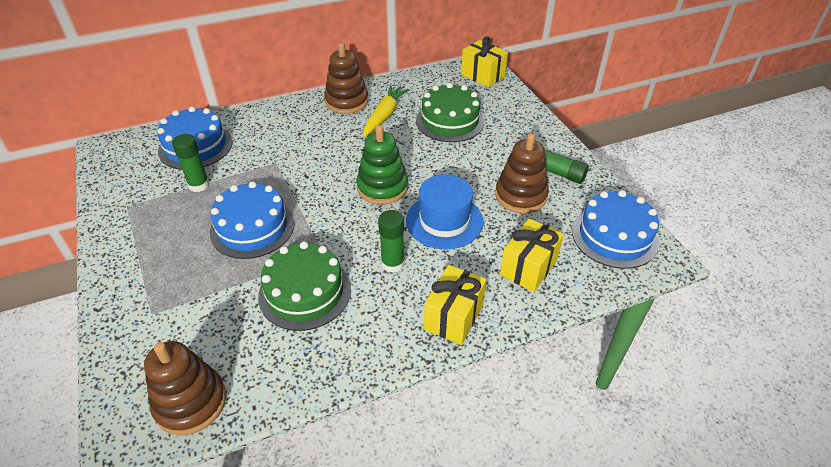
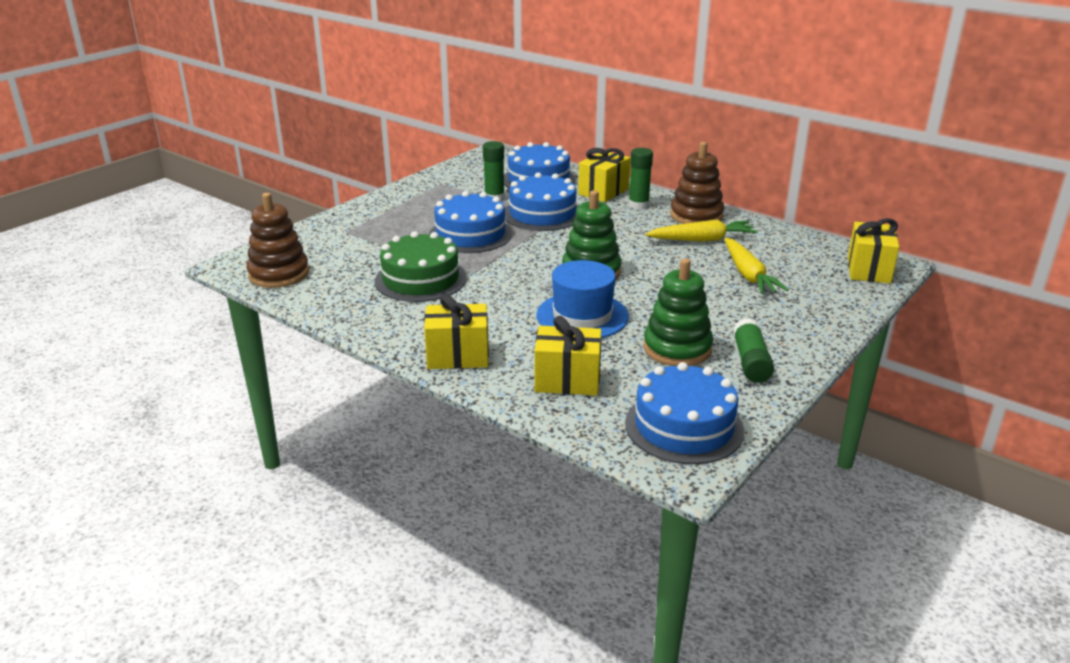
camera: 60 degrees right, 15 degrees down
(259, 124) = (603, 192): none -> yellow gift
(261, 171) = (542, 214): none -> blue cake
(392, 263) = (494, 307): green glue stick -> green glue stick (638, 205)
(450, 121) = (748, 275): green cake -> yellow carrot
(520, 196) = (677, 348): brown stacking toy -> green stacking toy

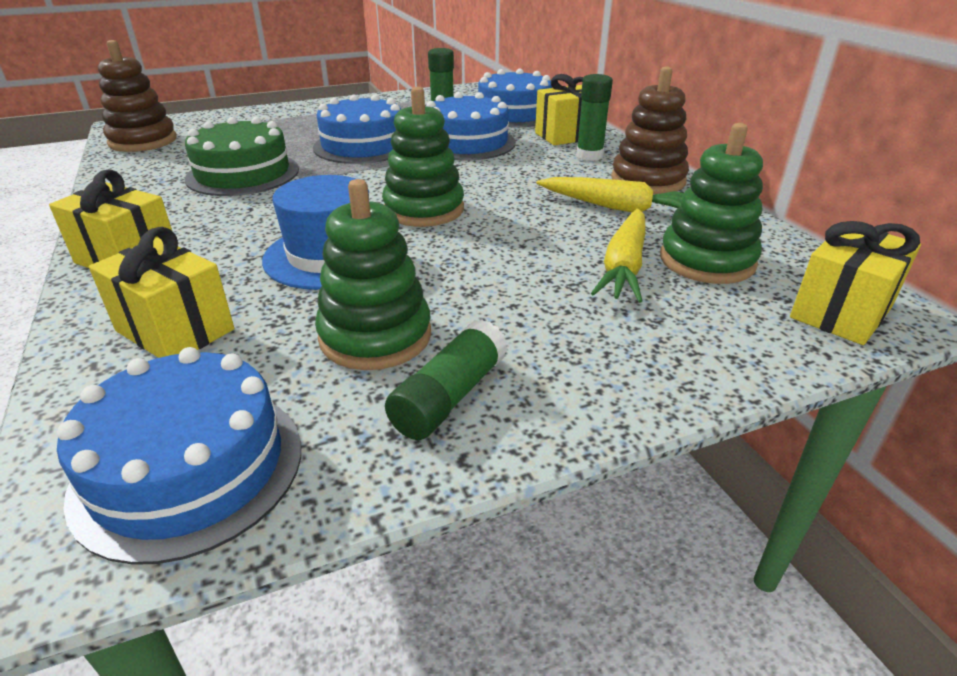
camera: 30 degrees right, 5 degrees up
(784, 260) = (707, 261): none -> green stacking toy

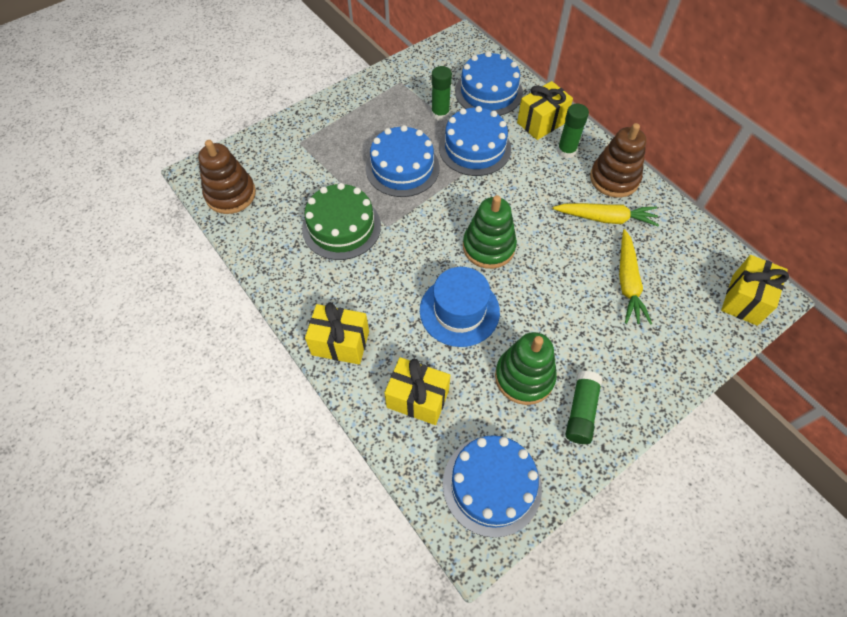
camera: 15 degrees left, 25 degrees up
(707, 261) = (670, 266): green stacking toy -> none

